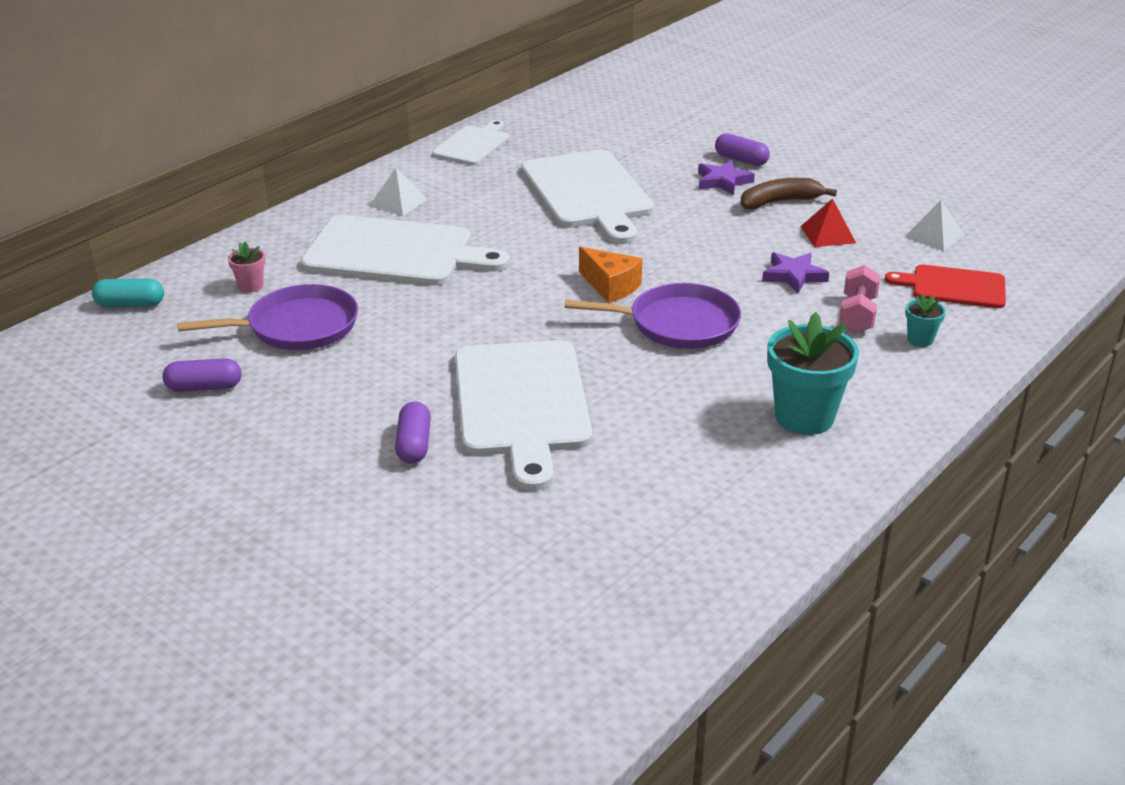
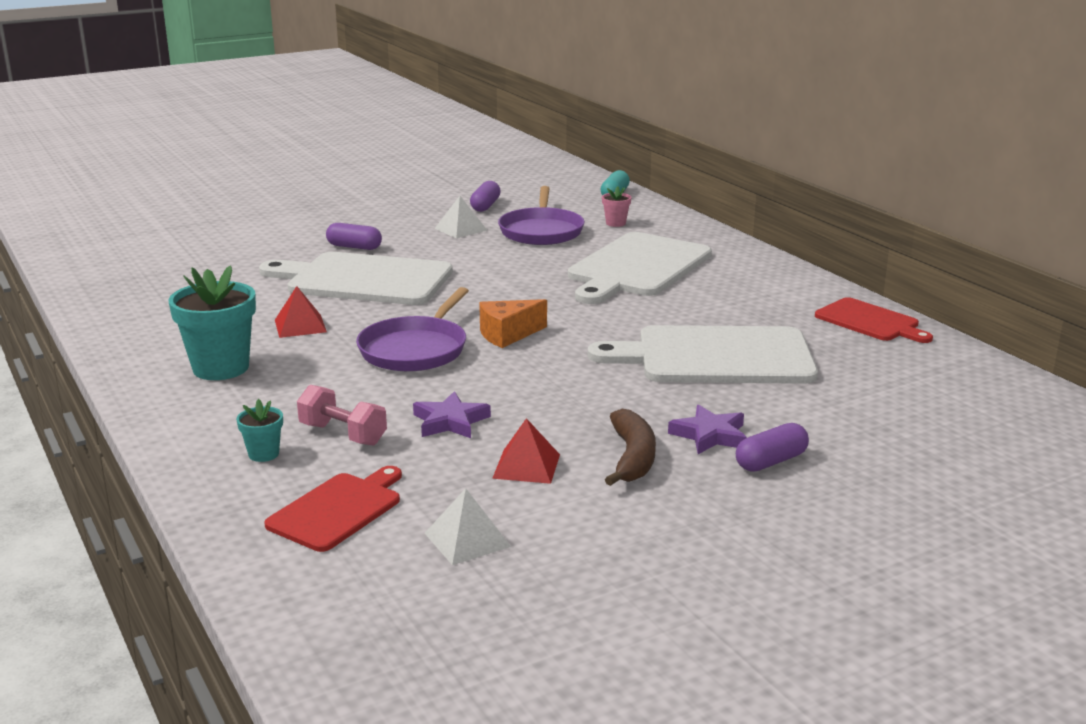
camera: 110 degrees right, 10 degrees down
(398, 202) = (739, 278): white pyramid -> white pyramid (460, 229)
(473, 145) = (870, 321): white cutting board -> red cutting board
(674, 404) = (300, 326): none -> red pyramid

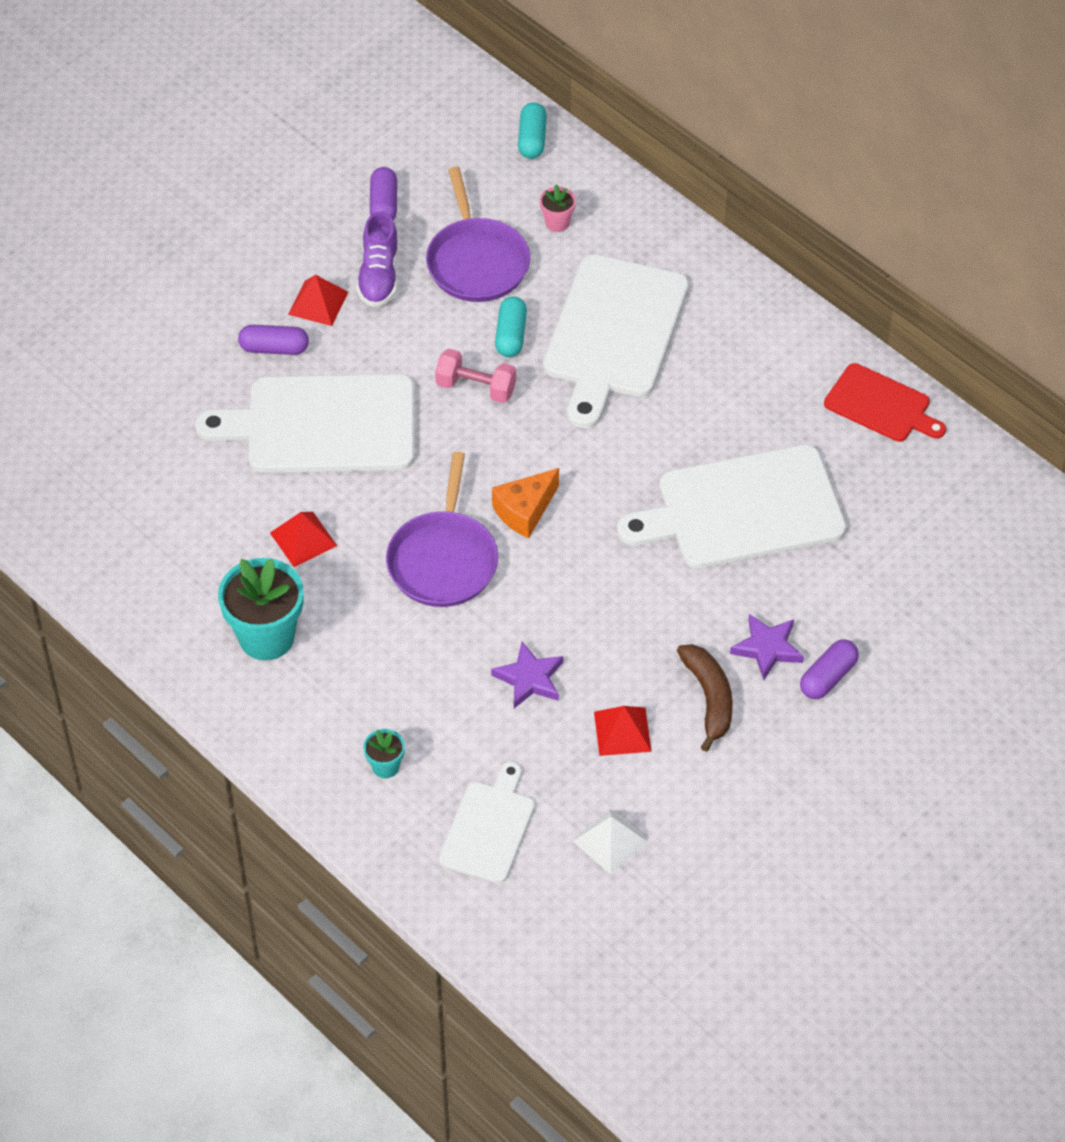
camera: 15 degrees left, 30 degrees up
(338, 510) = (489, 828): red cutting board -> white cutting board
(343, 434) = (441, 721): pink dumbbell -> pink dumbbell (476, 388)
(404, 234) = (318, 303): none -> red pyramid
(460, 229) = (379, 276): white pyramid -> purple shoe
(549, 260) = (511, 335): none -> turquoise capsule

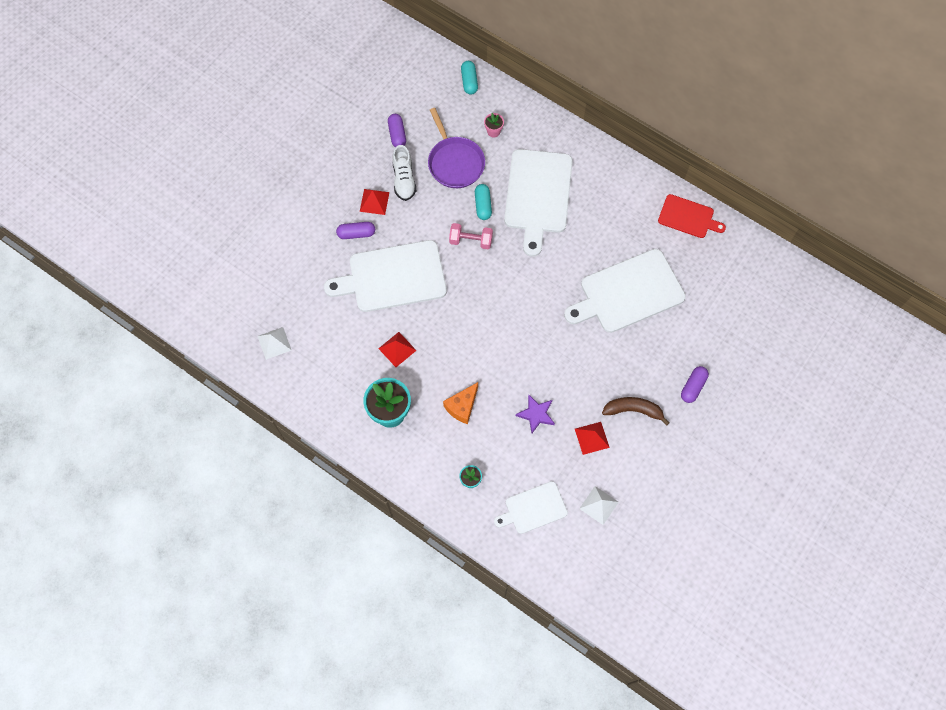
camera: 10 degrees left, 15 degrees up
(87, 497) = (274, 343): none -> white pyramid
(379, 276) = (404, 179): purple shoe -> white shoe
(443, 559) = (475, 349): purple pan -> none
(489, 828) = (533, 508): white cutting board -> white cutting board turned 120 degrees counterclockwise
(525, 511) = (512, 312): orange cheese -> orange cheese (462, 406)
(709, 698) = (633, 410): brown banana -> brown banana turned 60 degrees counterclockwise
(767, 648) = (658, 374): purple star -> none

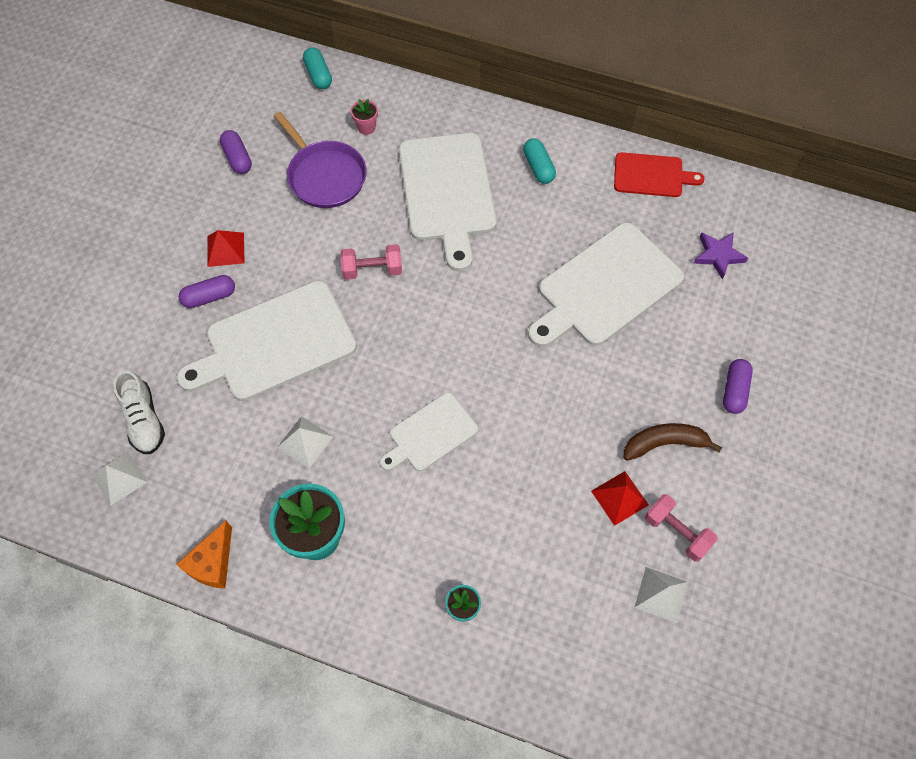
camera: 15 degrees left, 5 degrees down
(397, 349) = (305, 441): red pyramid -> white pyramid
(404, 179) = (260, 212): white shoe -> white shoe (144, 420)
(462, 406) = (421, 500): orange cheese -> orange cheese (212, 563)
(483, 205) = (377, 221): turquoise capsule -> turquoise capsule (538, 167)
(533, 508) = (567, 626): white cutting board -> white cutting board (430, 434)
(536, 414) = (530, 484): purple star -> purple star (718, 255)
(622, 469) = (676, 532): none -> pink dumbbell

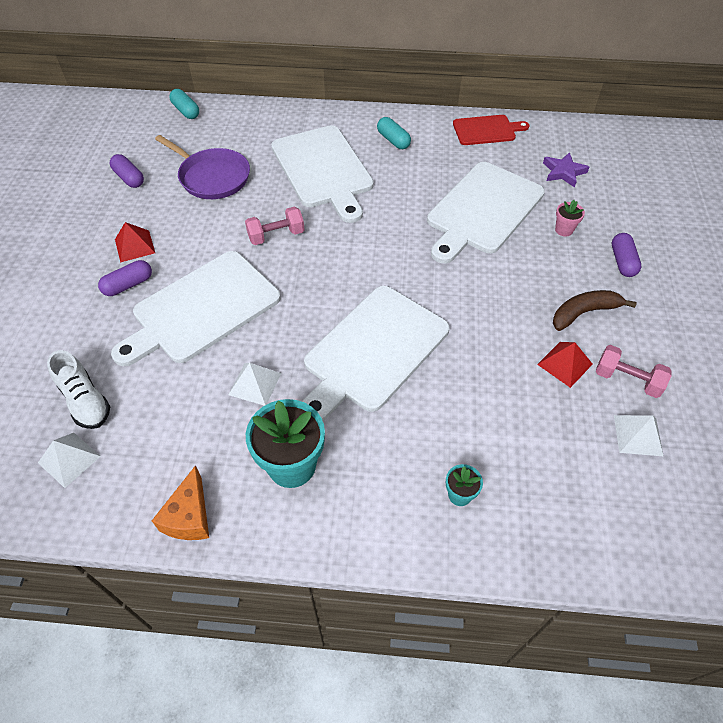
camera: 15 degrees left, 10 degrees down
(366, 127) = (238, 138): pink flower pot -> pink flower pot (564, 230)
(430, 434) = (373, 351): white cutting board -> white cutting board, size x1.78

